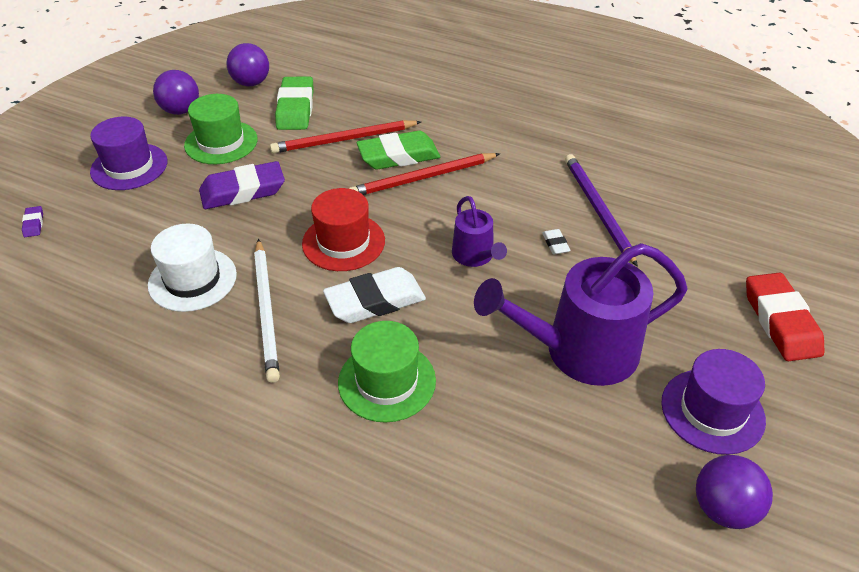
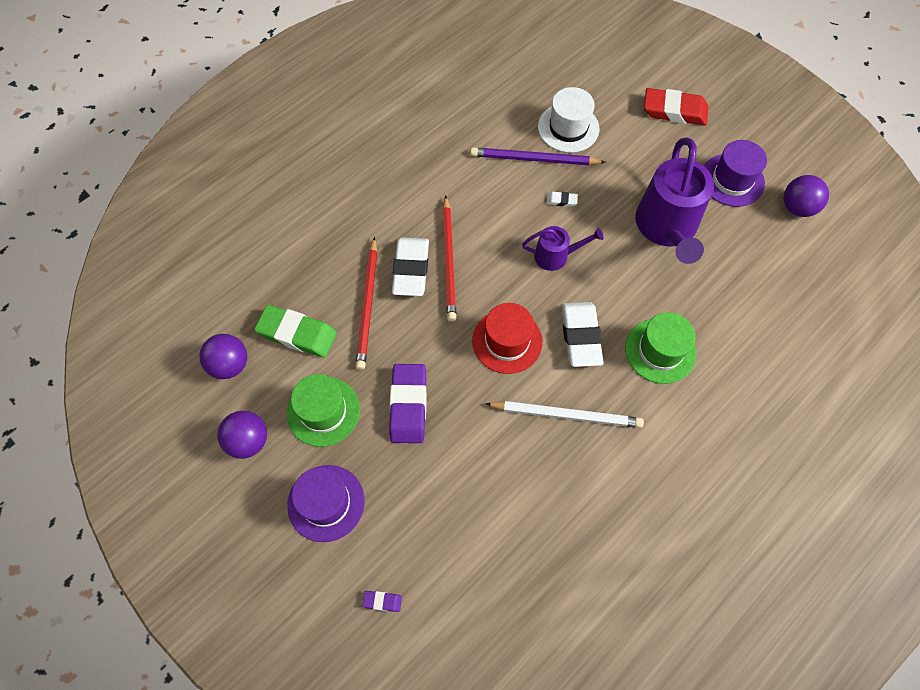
camera: 70 degrees left, 20 degrees up
(192, 279) = (511, 465): white hat -> white hat (568, 128)
(398, 156) = (411, 269): green eraser -> white eraser

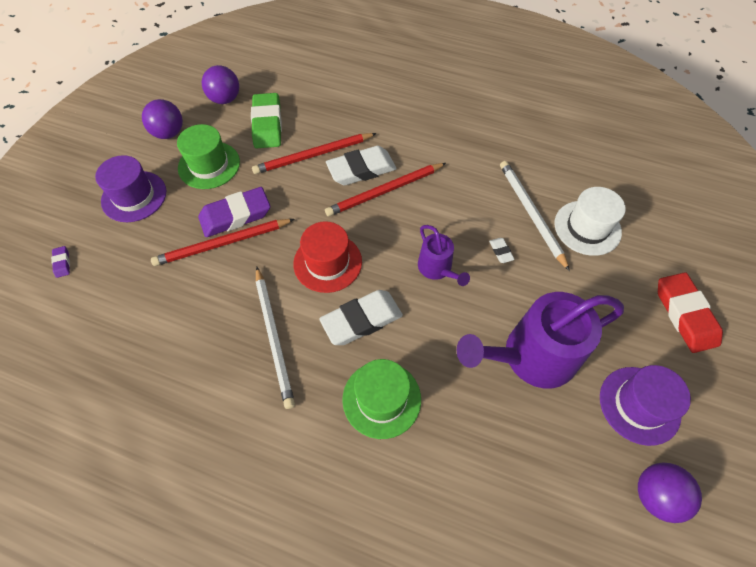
camera: 65 degrees right, 5 degrees down
(438, 429) = (222, 244): none -> red pencil
(534, 159) = (531, 213): purple pencil -> white pencil

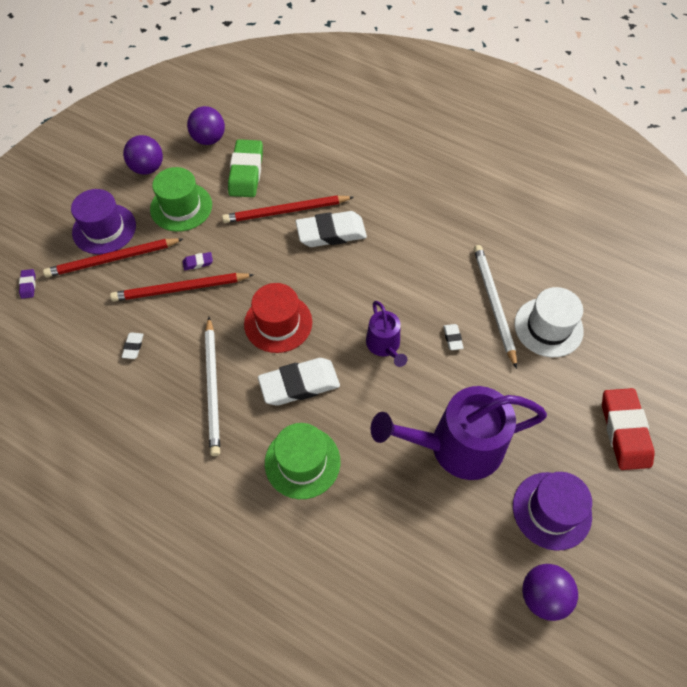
camera: 10 degrees right, 0 degrees up
(183, 309) = (133, 347): none -> white eraser
(235, 216) = (198, 262): purple eraser -> purple eraser, size x0.43
(384, 191) = (349, 259): red pencil -> red pencil (112, 259)

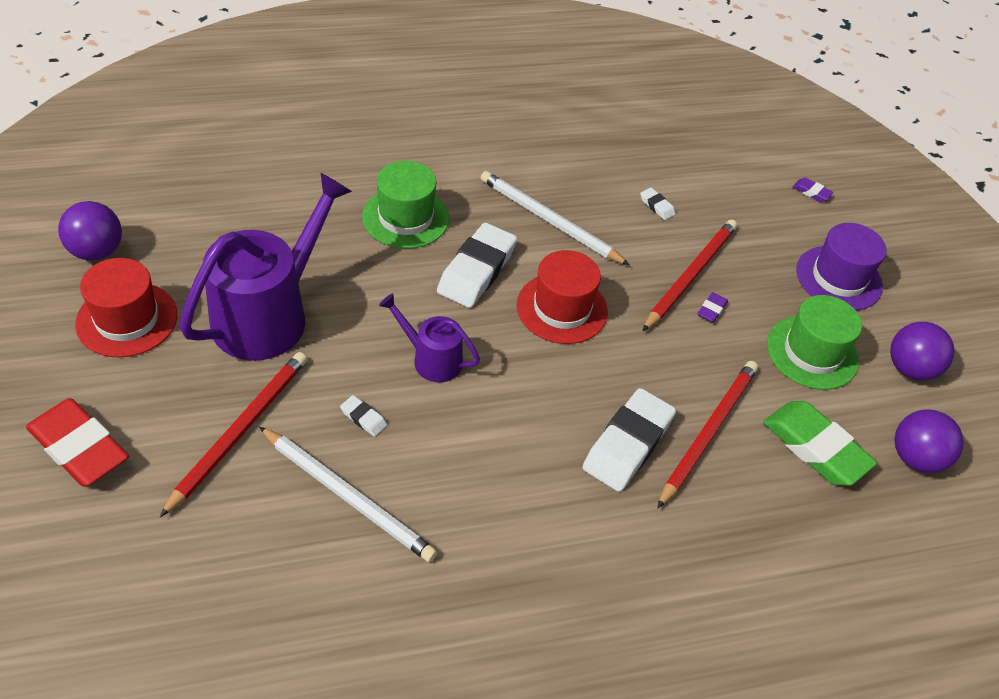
camera: 130 degrees right, 10 degrees down
(112, 259) = (786, 258): red pencil -> red pencil (240, 431)
(548, 327) = (253, 515): white hat -> none
(551, 510) = (127, 319): purple hat -> red hat

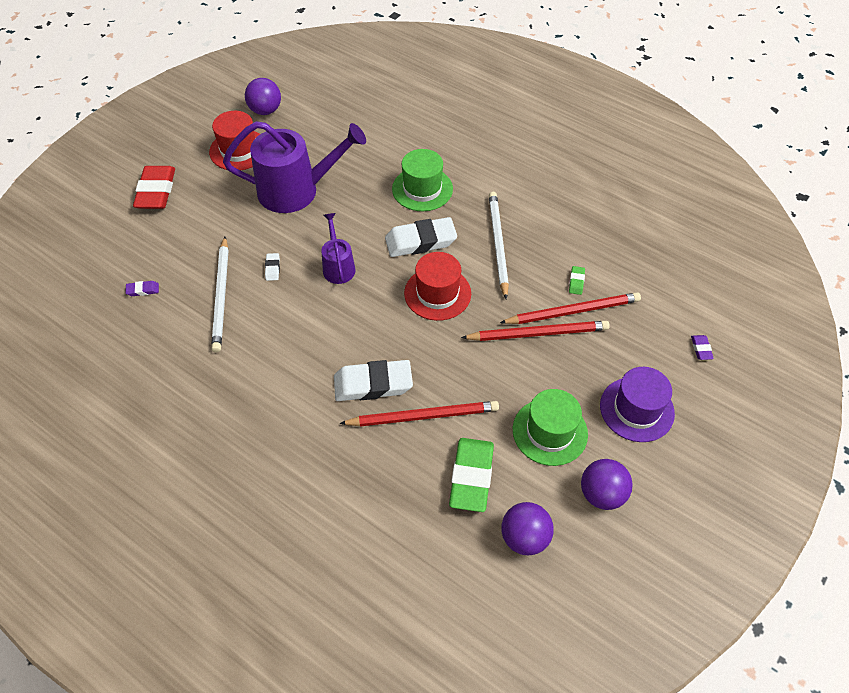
camera: 55 degrees right, 5 degrees up
(240, 431) = (218, 233): red pencil -> red pencil (573, 311)
(657, 206) = (576, 282): white eraser -> green eraser
(711, 310) = (522, 360): purple eraser -> purple eraser (143, 290)

